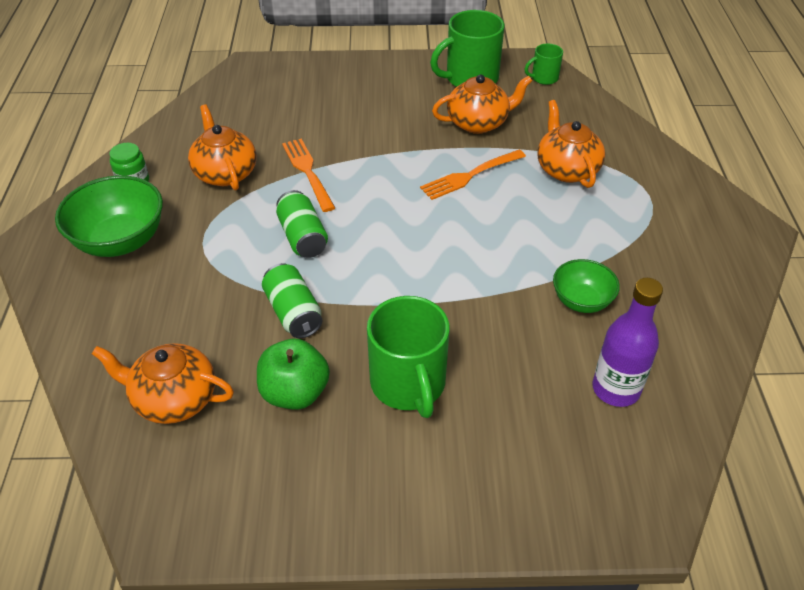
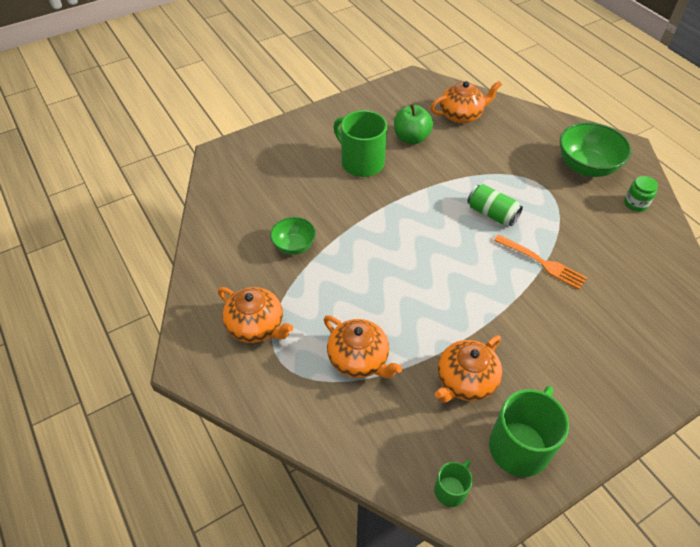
camera: 150 degrees right, 5 degrees up
(225, 173) = (591, 236): orange teapot -> orange teapot (256, 326)
(293, 313) = (450, 170): green can -> none
(470, 175) = (428, 315): orange fork -> none
(616, 389) = (253, 203): purple bottle -> none

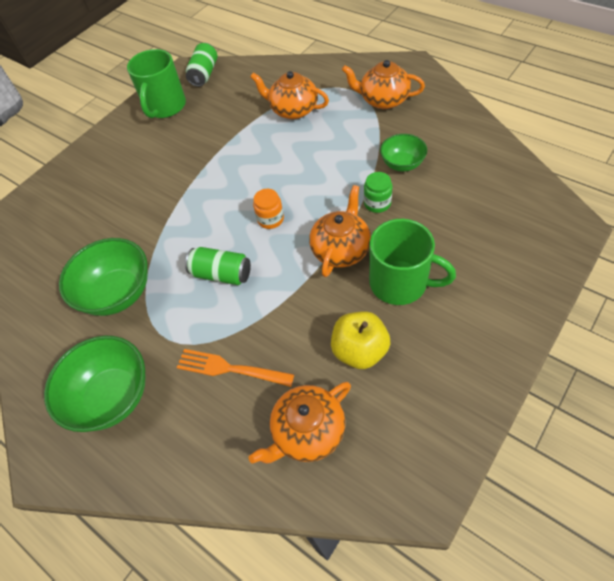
camera: 165 degrees right, 5 degrees up
(411, 138) = (359, 350): green apple -> yellow apple
(436, 242) = (270, 219): none -> orange jar
(451, 490) = (204, 74): green mug -> green can
(465, 381) = (210, 126): orange teapot -> orange teapot (341, 249)
(541, 262) = (161, 238): orange fork -> orange fork (231, 368)
(583, 230) = (118, 293): none -> green bowl
(635, 204) = (53, 356): green jar -> green jar (377, 203)

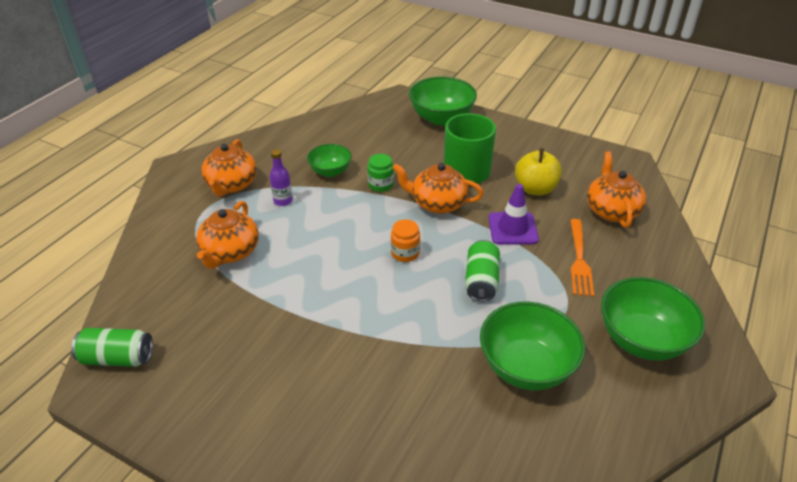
camera: 105 degrees left, 15 degrees down
(165, 107) = (185, 395): green mug -> none
(290, 313) = (513, 228): none -> purple traffic cone
(307, 431) = (611, 210): orange teapot -> orange teapot turned 135 degrees counterclockwise
(357, 134) = (283, 201): none -> purple bottle
(521, 267) = (441, 118): none -> green bowl

